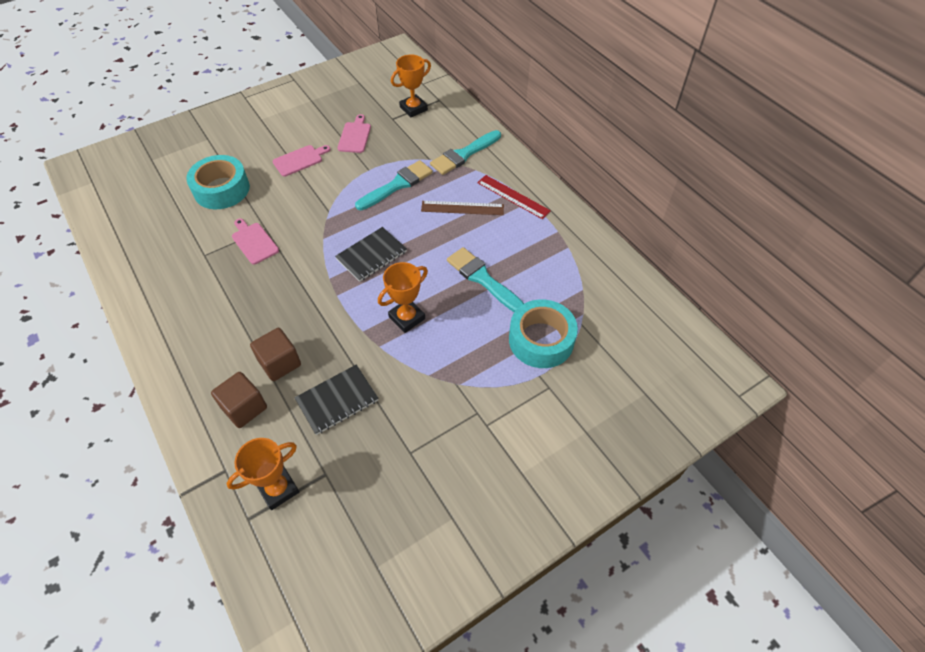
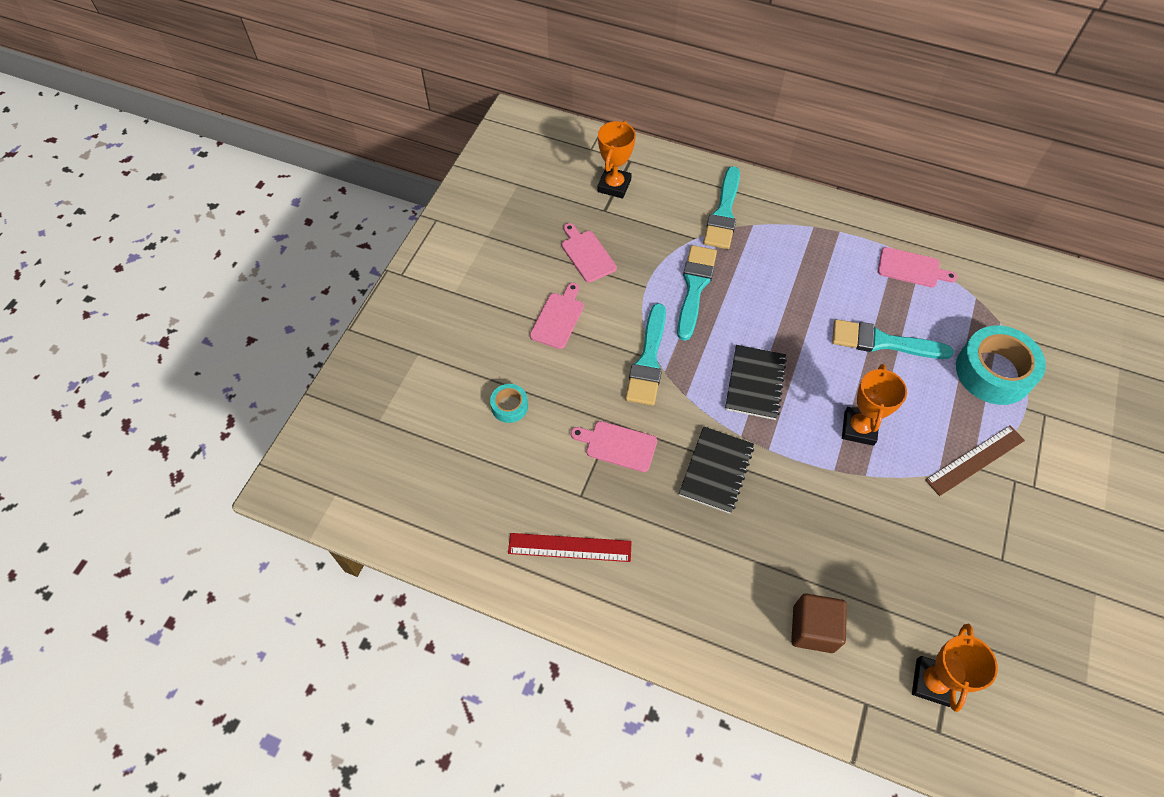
camera: 35 degrees left, 5 degrees up
(222, 189) = (509, 406): turquoise tape -> turquoise tape, size x0.48
(280, 363) = (794, 558): brown cube -> none
(323, 208) = (648, 360): none -> turquoise brush
(337, 400) = (888, 557): black notebook -> black notebook (716, 471)
(462, 208) = (785, 276): brown ruler -> brown ruler (975, 460)
(513, 197) = (819, 235): red ruler -> red ruler (569, 547)
(555, 248) = (911, 268): none -> pink cutting board

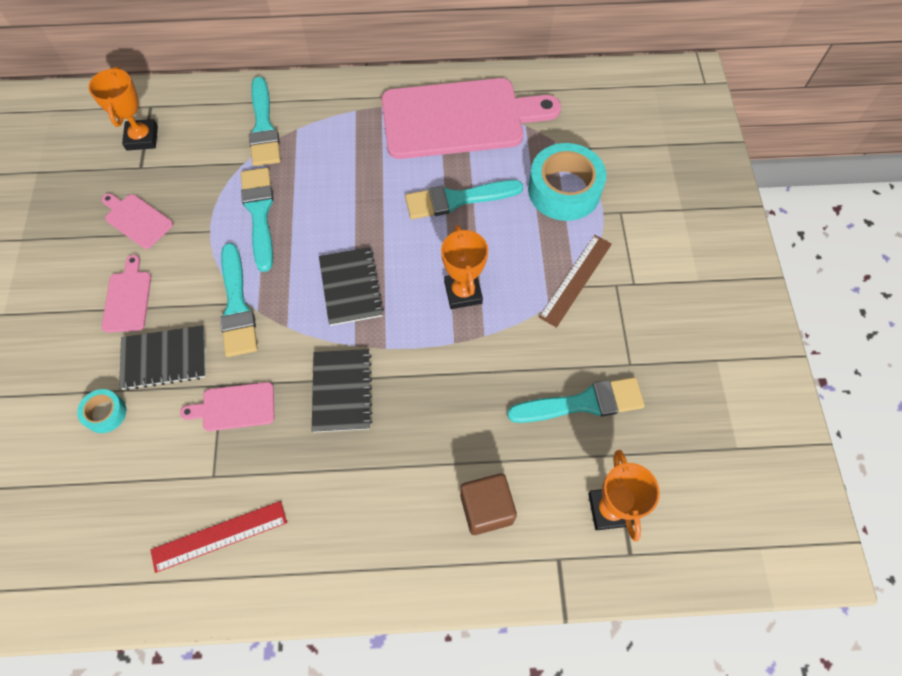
camera: 25 degrees left, 5 degrees up
(572, 381) = (164, 358): none -> black notebook
(911, 268) = (459, 118): pink cutting board -> pink cutting board, size x2.35
(941, 575) = (583, 403): none -> turquoise brush

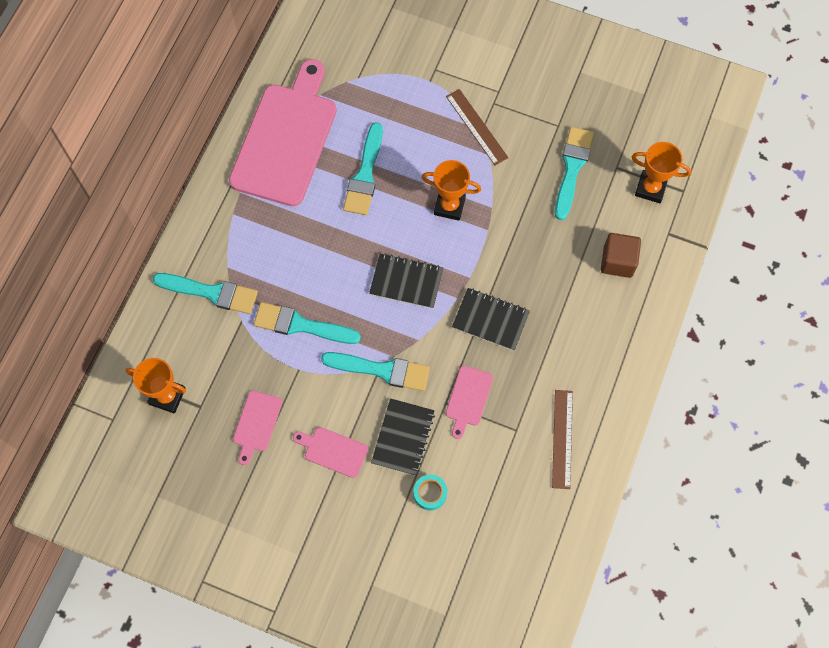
camera: 65 degrees left, 5 degrees up
(136, 219) = (256, 424): pink cutting board -> pink cutting board turned 45 degrees counterclockwise
(219, 536) = (562, 439): red ruler -> brown ruler
(564, 190) = (396, 97): turquoise tape -> none

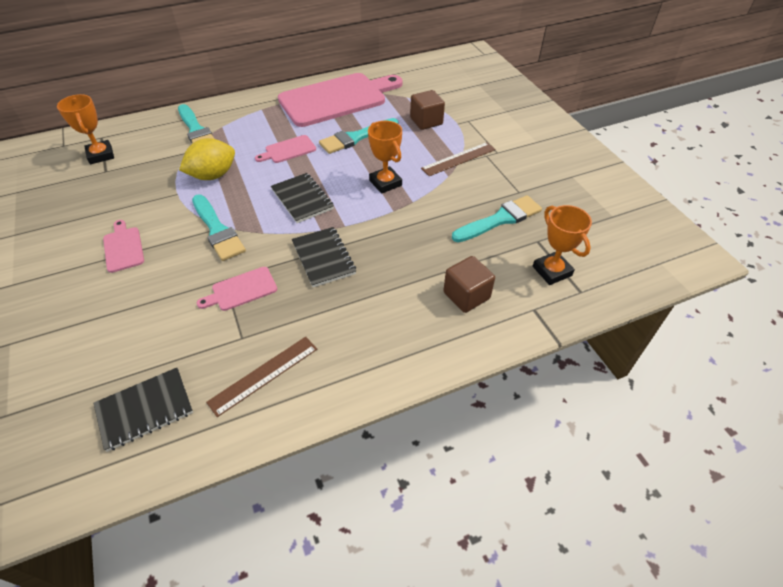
camera: 45 degrees right, 20 degrees down
(256, 424) = (113, 200): pink cutting board -> pink cutting board (288, 150)
(301, 325) = (213, 175): turquoise brush -> yellow lemon
(401, 101) = (426, 121): none -> brown cube
(403, 437) = (169, 276): black notebook -> black notebook (145, 409)
(430, 493) = (130, 323): turquoise tape -> none
(476, 127) = (458, 159): brown ruler -> brown ruler turned 45 degrees clockwise

